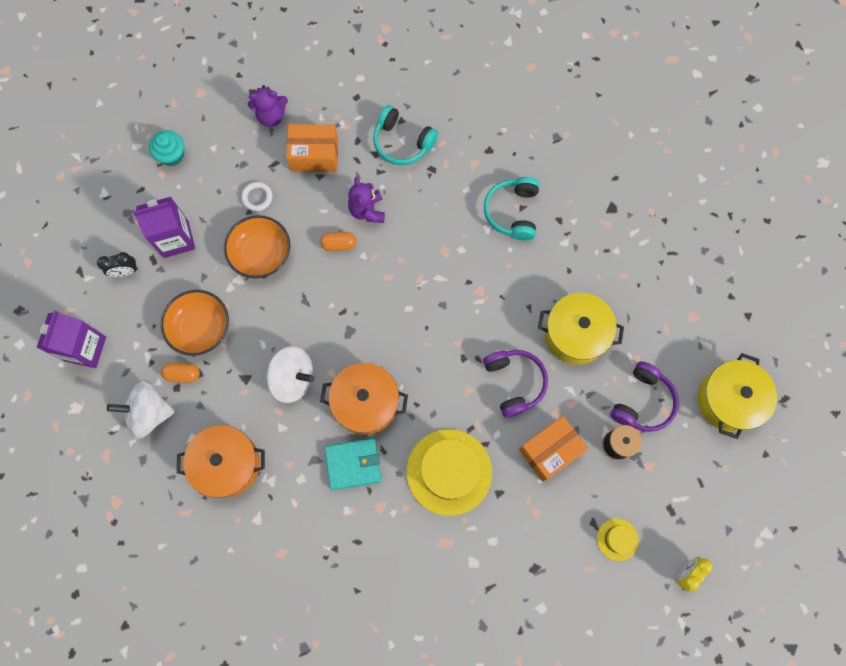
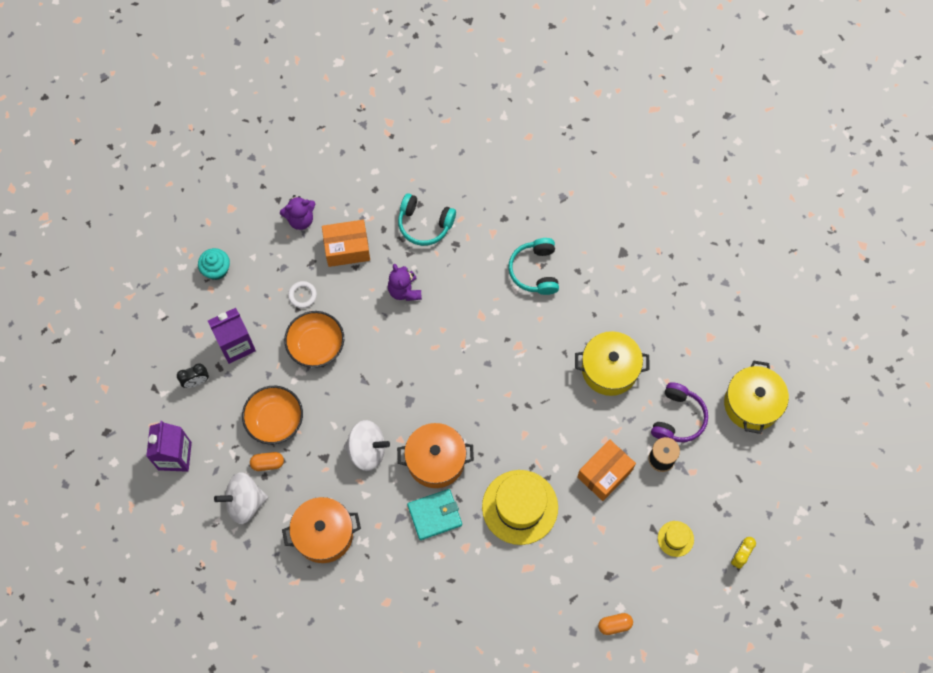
camera: 10 degrees left, 5 degrees down
(339, 244) = (385, 325): orange capsule -> orange capsule (614, 625)
(514, 382) = (563, 420): purple headphones -> none

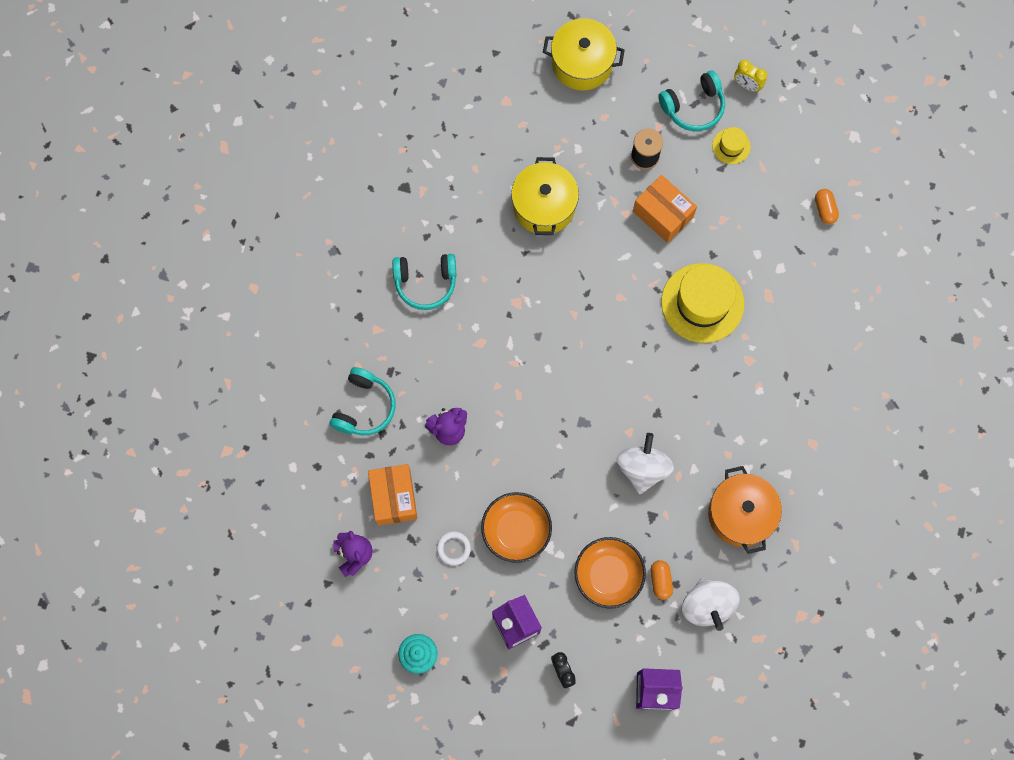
camera: 90 degrees left, 5 degrees up
(434, 515) = (714, 393): turquoise wallet -> none
(436, 460) = (652, 392): orange pot -> none
(678, 418) = (599, 138): purple headphones -> none
(713, 505) = (693, 107): none -> turquoise headphones

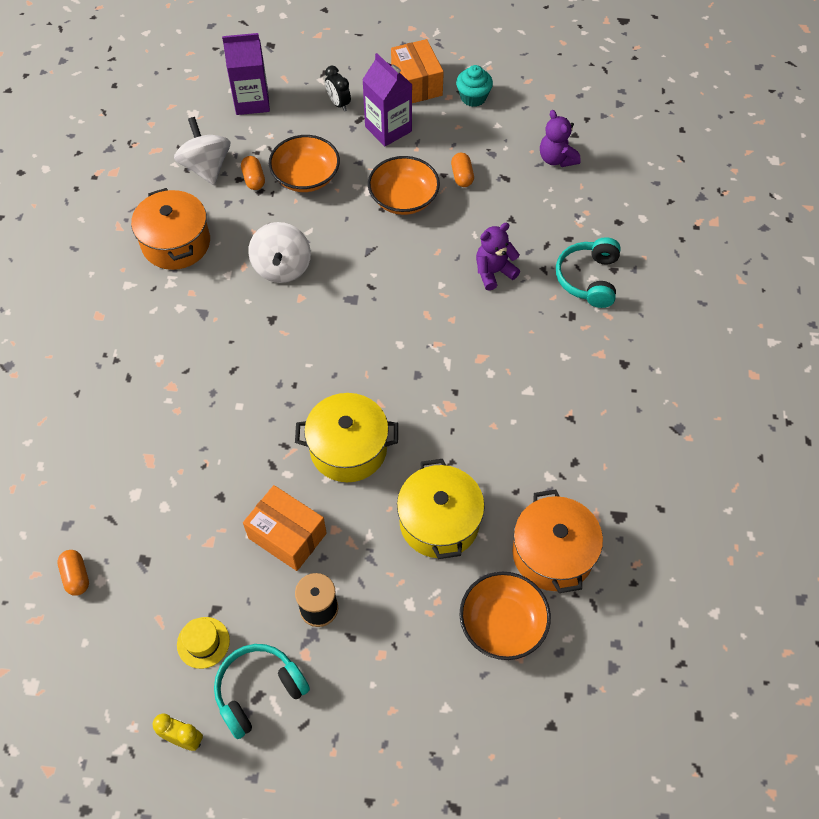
camera: 170 degrees right, 15 degrees down
(394, 497) = (532, 207): orange box -> orange box (416, 84)
(425, 283) = (560, 410): turquoise headphones -> none
(453, 548) = (462, 176): white ring -> orange capsule
(463, 167) = (552, 553): none -> orange pot
(513, 124) = (502, 623): none -> orange bowl
(582, 63) = (425, 731): yellow pot -> yellow pot (348, 449)
(702, 303) = (229, 439): yellow hat -> none

